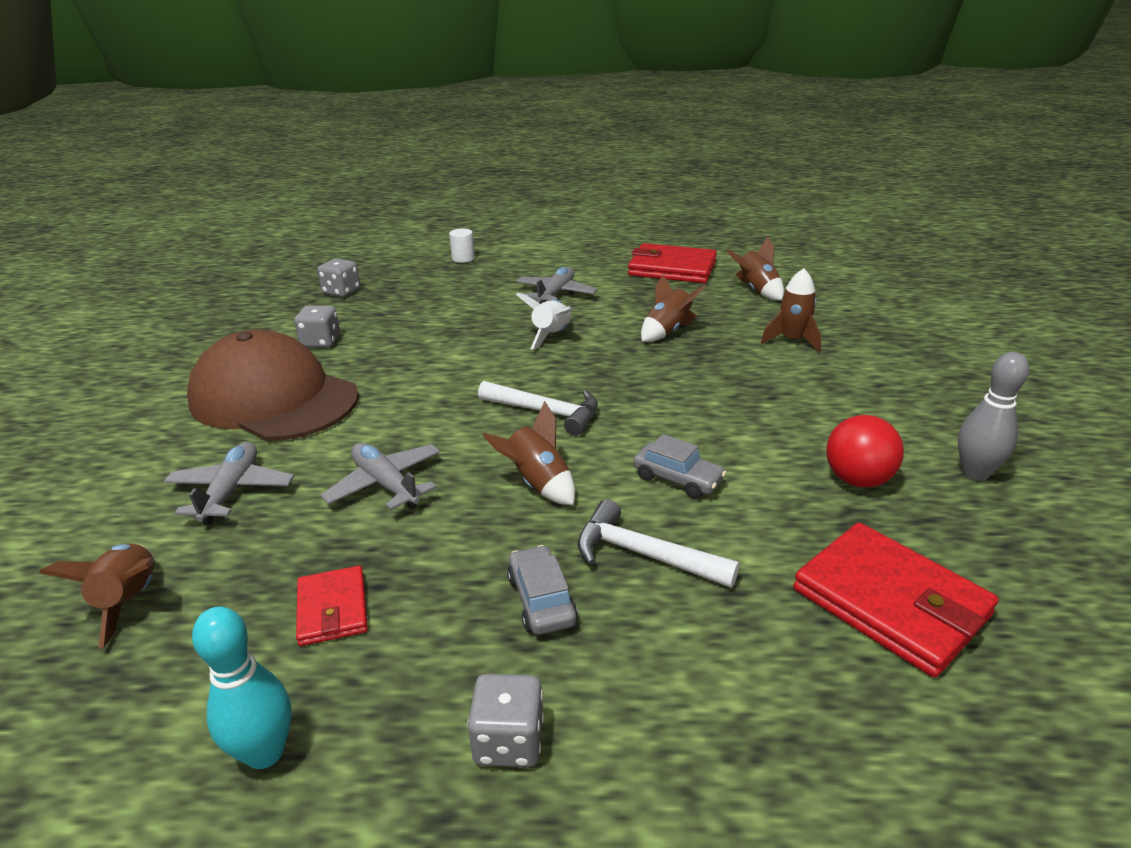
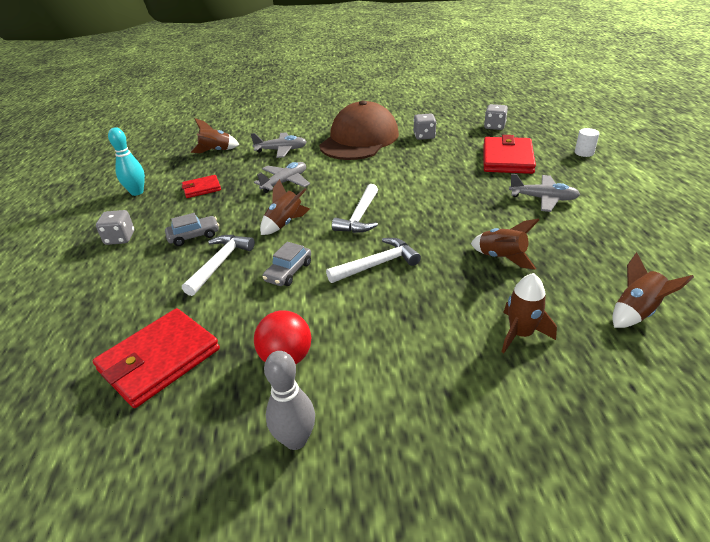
camera: 85 degrees right, 5 degrees up
(551, 336) = (467, 206): white rocket -> none
(669, 406) = (377, 264): none -> white hammer
(672, 268) = (652, 253): red wallet -> red wallet (507, 159)

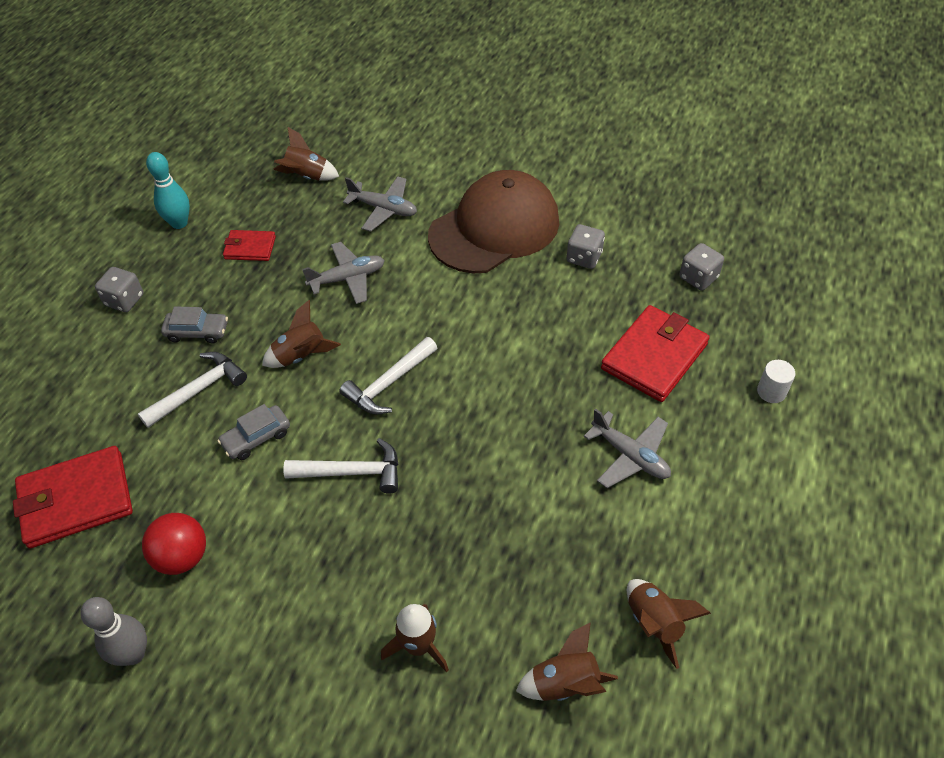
camera: 25 degrees right, 15 degrees up
(502, 257) = (493, 529): brown rocket -> brown rocket (654, 623)

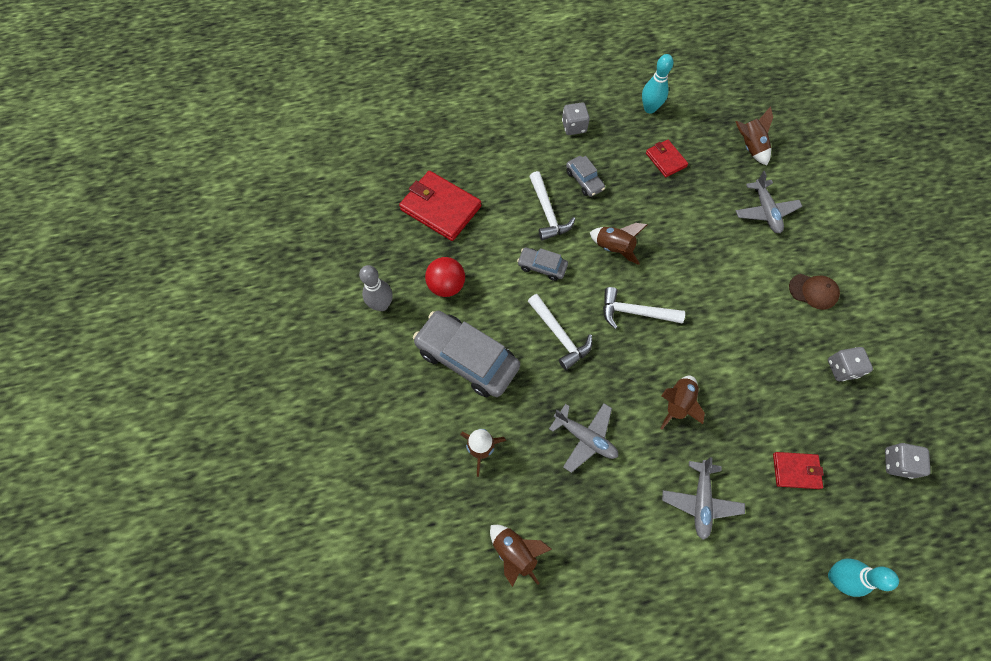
camera: 55 degrees right, 15 degrees up
(198, 390) = (547, 212): white hammer -> white hammer turned 60 degrees clockwise
(294, 591) = (467, 358): none -> grey car
(347, 278) = (691, 231): grey plane -> grey plane (585, 437)
(494, 228) = (813, 291): brown cap -> brown cap, size x0.41
(654, 356) = (796, 470): red wallet -> red wallet, size x0.55
(654, 623) = (591, 587): brown rocket -> brown rocket (677, 403)
(771, 392) = (836, 576): white cylinder -> turquoise bowling pin

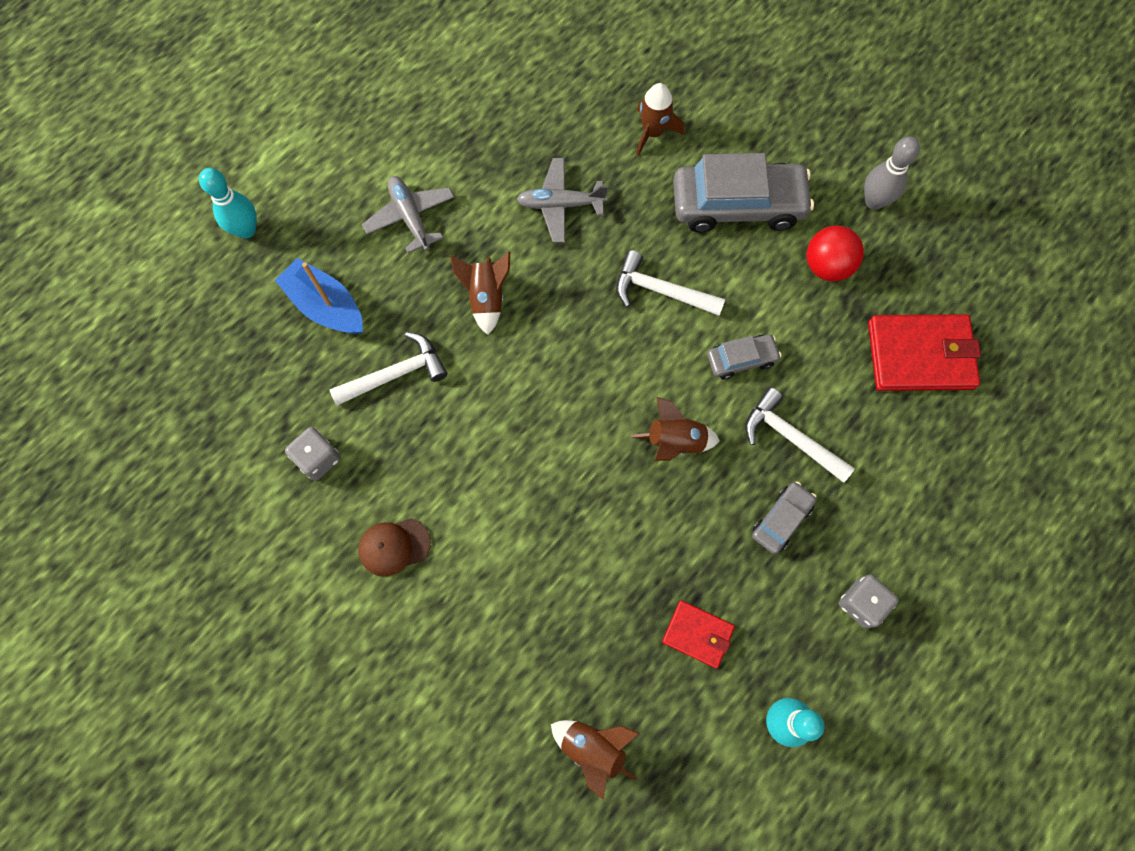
camera: 145 degrees right, 5 degrees up
(515, 552) = (557, 74): brown rocket -> none
(584, 180) = (781, 519): grey car -> grey car turned 105 degrees clockwise
(635, 312) = (595, 373): white hammer -> white hammer (395, 374)
(765, 211) = (513, 637): grey plane -> none
(796, 470) = (326, 306): red wallet -> blue boat
(897, 463) = (217, 382): grey dice -> none

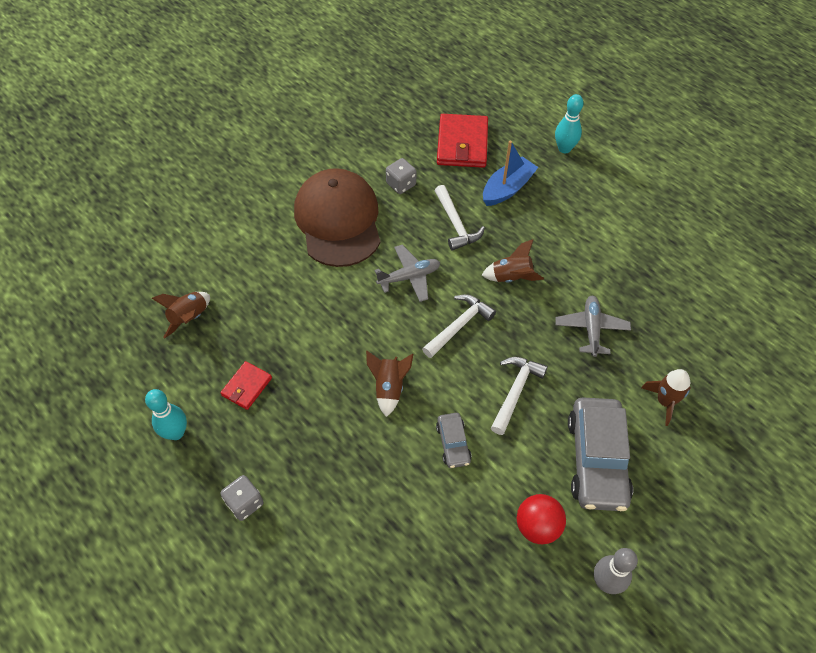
camera: 95 degrees right, 15 degrees down
(394, 546) = (338, 220): brown cap -> brown cap, size x2.47
(410, 217) = (577, 235): grey plane -> grey plane (409, 277)
(781, 519) = (319, 454): grey car -> none
(790, 438) = (383, 471): white hammer -> white hammer (459, 326)
(920, 355) = (448, 594): red wallet -> red wallet (462, 144)

